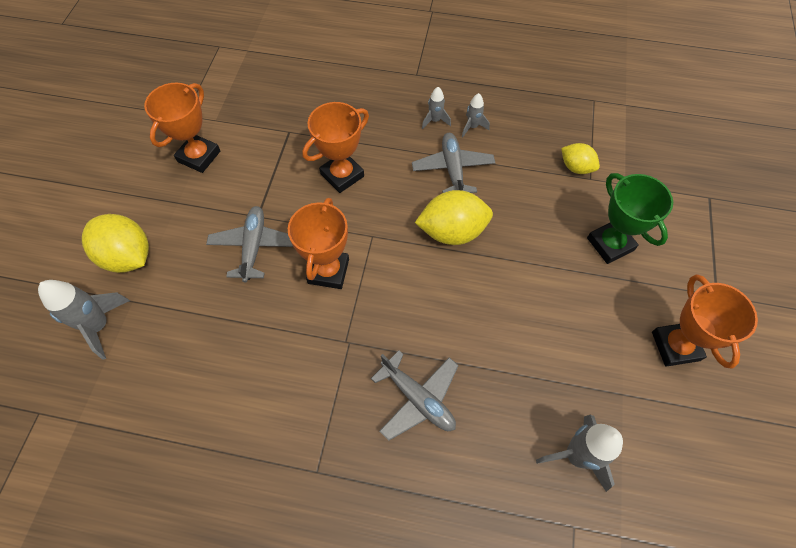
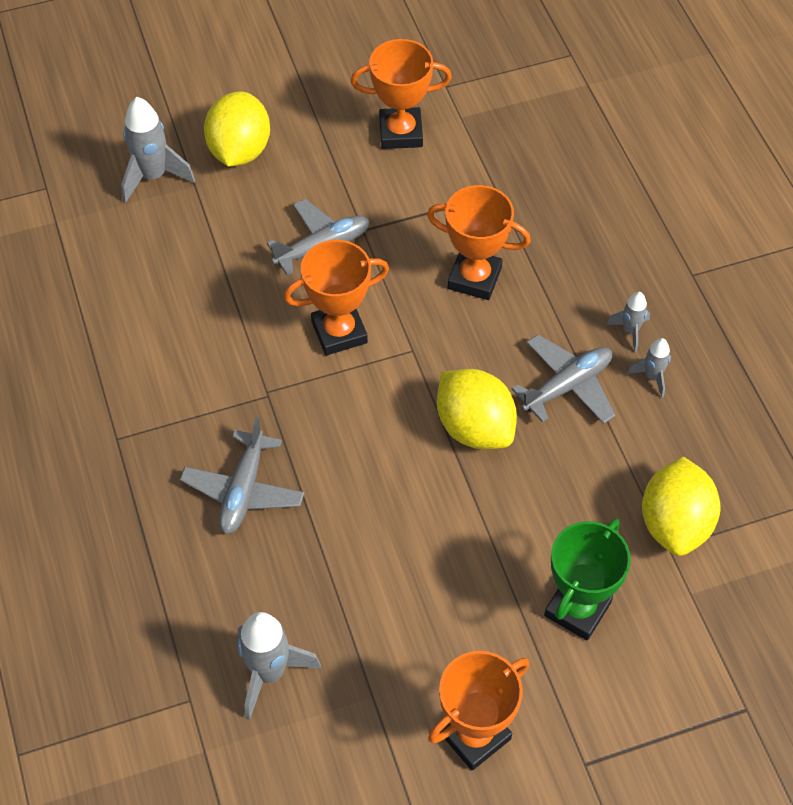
camera: 60 degrees right, 5 degrees down
(576, 167) = (675, 523): yellow lemon -> yellow lemon, size x1.71

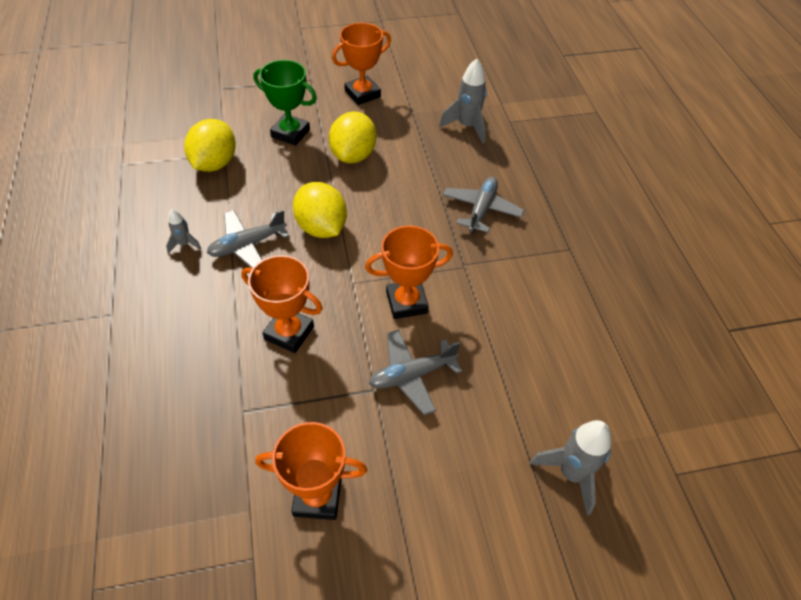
camera: 175 degrees left, 5 degrees down
(239, 150) = (486, 495): yellow lemon -> yellow lemon (353, 155)
(577, 609) = (290, 133): green trophy -> green trophy turned 75 degrees clockwise
(630, 331) = (184, 277): grey rocket -> none

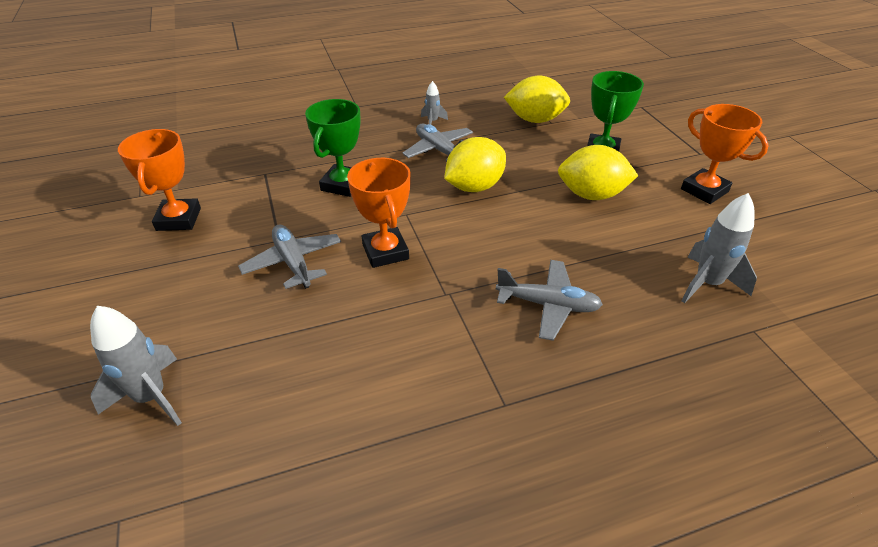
camera: 85 degrees right, 10 degrees down
(289, 333) = (343, 185): orange trophy -> green trophy

